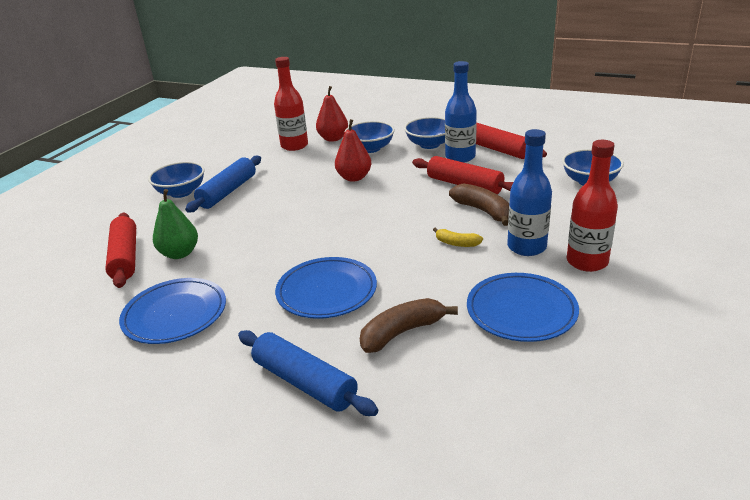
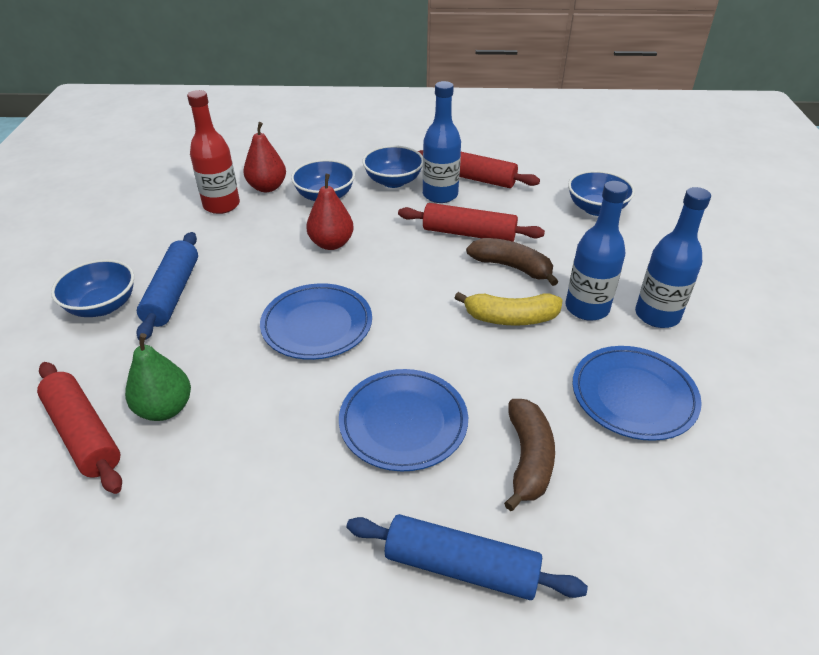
camera: 25 degrees left, 10 degrees up
(175, 314) = (222, 511): blue plate -> blue plate (317, 325)
(402, 332) = (528, 459): brown banana -> brown banana turned 150 degrees clockwise
(456, 243) = (510, 318): yellow banana -> yellow banana, size x1.71
(587, 262) = (657, 315): red bottle -> blue bottle

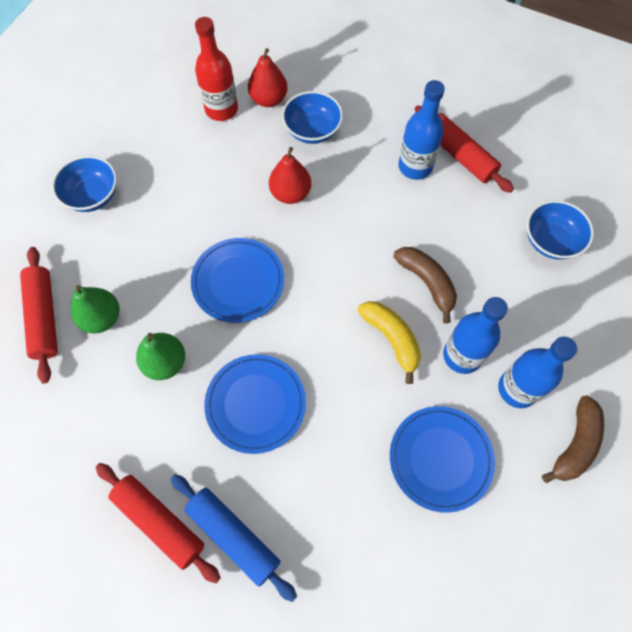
camera: 25 degrees right, 25 degrees up
(172, 293) = (146, 202): blue rolling pin -> none
(270, 423) = (165, 362): none -> green pear
(393, 181) = (382, 132): blue bowl -> none
(469, 234) = (413, 227): red rolling pin -> red rolling pin (159, 522)
(510, 318) = (392, 339): yellow banana -> yellow banana turned 150 degrees counterclockwise
(528, 459) = (325, 477): brown banana -> brown banana (575, 444)

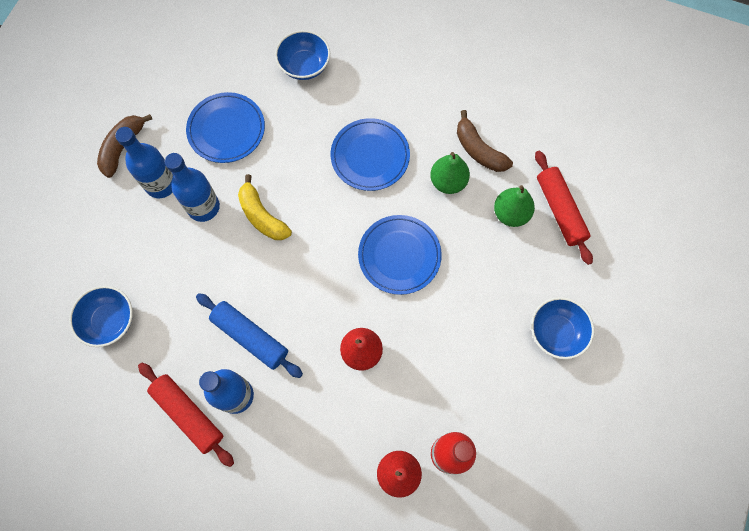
camera: 175 degrees right, 5 degrees up
(159, 522) = (427, 75): red rolling pin -> none
(233, 536) = (374, 71): blue rolling pin -> blue rolling pin (250, 337)
(312, 130) = (346, 433): blue bowl -> blue bowl (304, 66)
(427, 283) = (229, 268): brown banana -> brown banana (478, 150)

